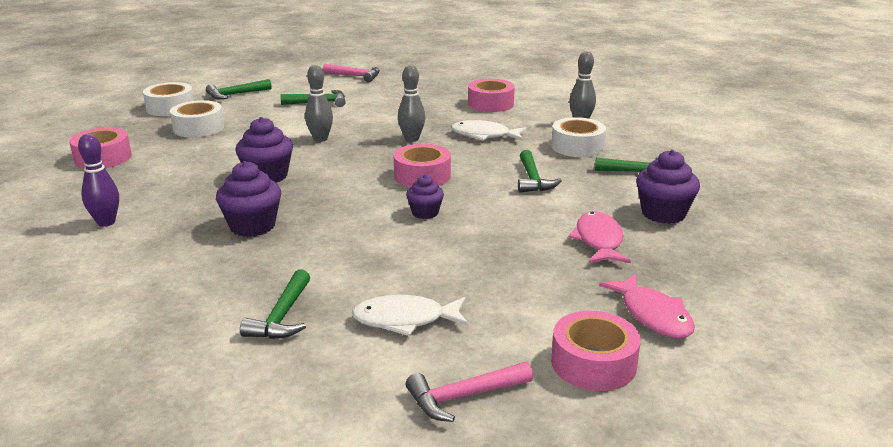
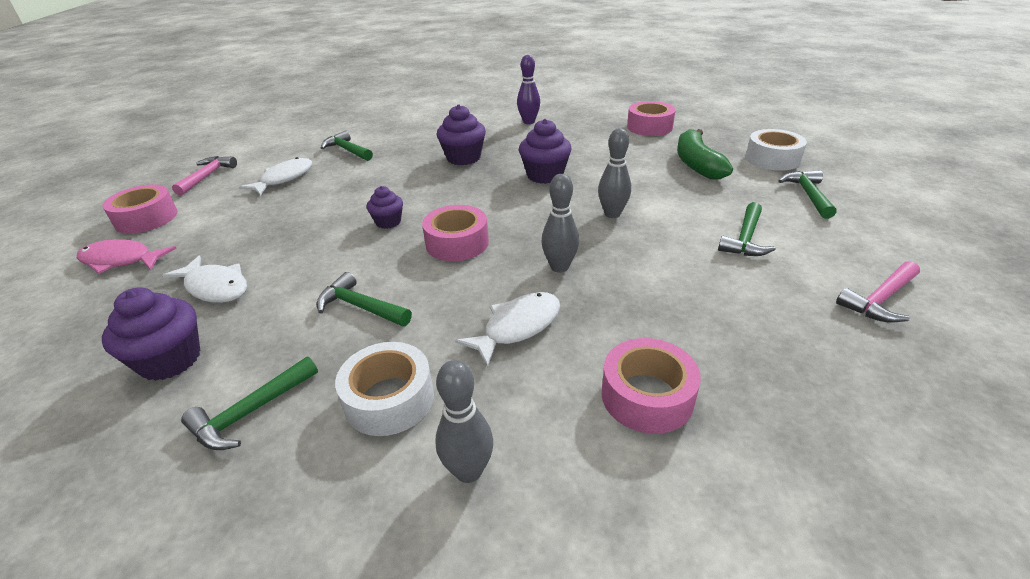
camera: 125 degrees right, 10 degrees up
(198, 128) = (697, 164): white tape -> green banana
(598, 240) = (215, 287): pink fish -> white fish

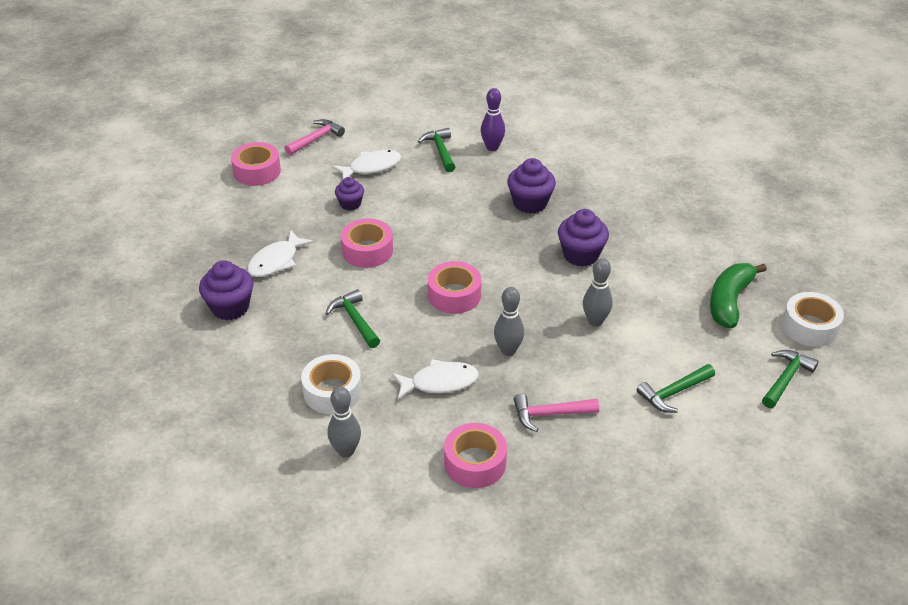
camera: 30 degrees right, 5 degrees up
(121, 260) = (228, 209): pink fish -> none
(215, 287) = (276, 261): white fish -> white fish turned 60 degrees clockwise
(250, 412) = (257, 363): green hammer -> none
(388, 222) = (420, 252): purple cupcake -> purple cupcake (350, 204)
(529, 122) = (630, 178): purple bowling pin -> purple bowling pin (492, 147)
(649, 127) = (741, 234): pink tape -> pink tape (367, 250)
(880, 300) = (707, 485): pink hammer -> pink hammer (549, 414)

